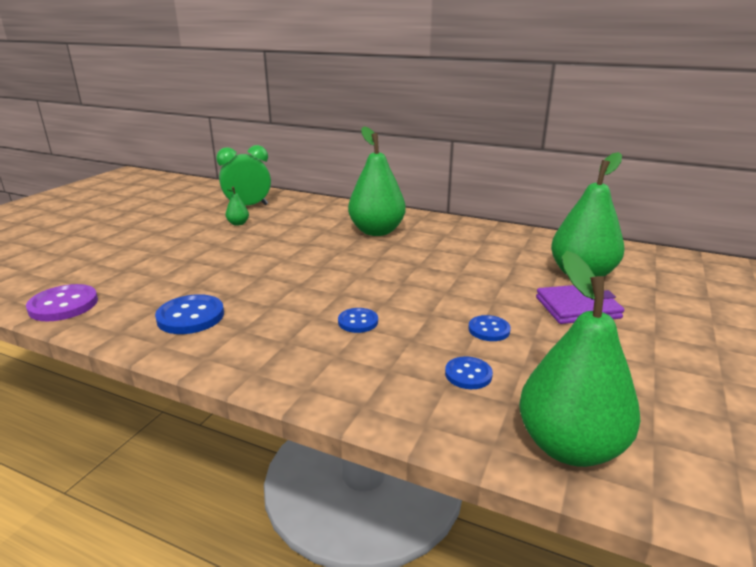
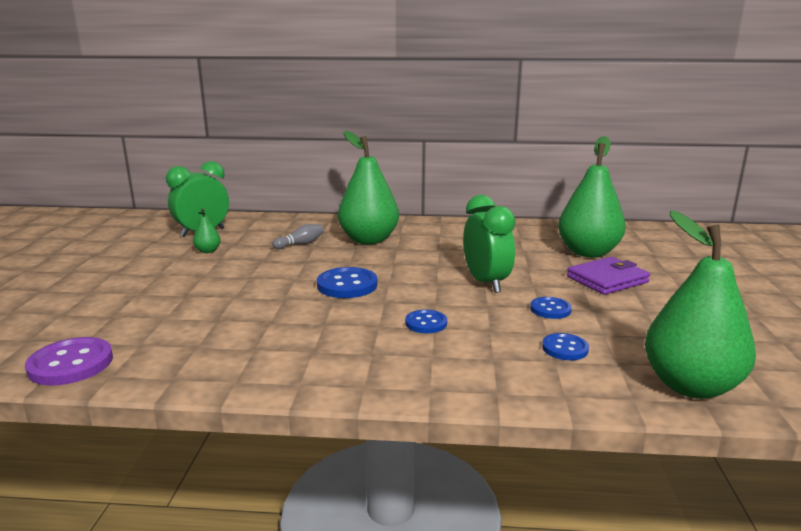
camera: 20 degrees left, 5 degrees down
(190, 316) = (243, 348): blue button -> blue button (347, 285)
(315, 227) = (300, 244): none -> grey bowling pin
(448, 291) = (486, 283): none -> green clock

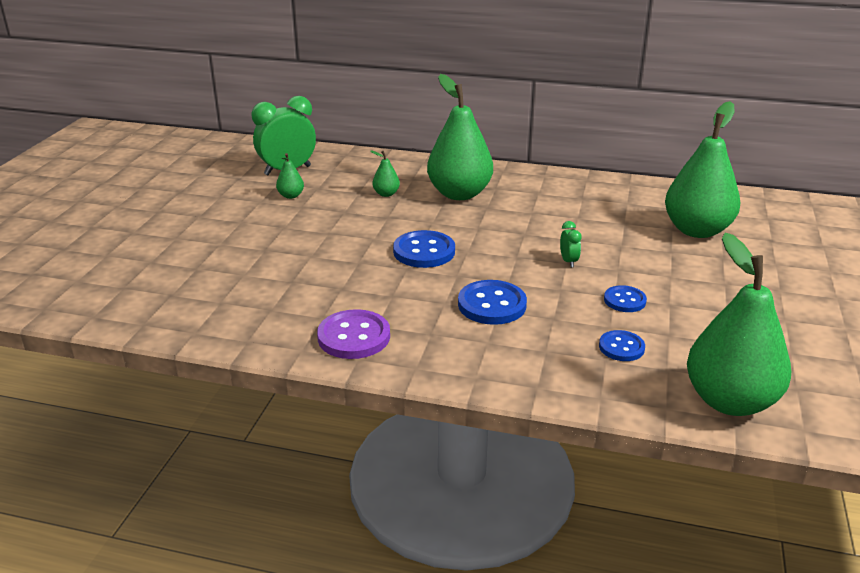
camera: 10 degrees right, 10 degrees up
(71, 364) = (160, 317): purple button -> purple button (354, 337)
(300, 244) = (386, 194): grey bowling pin -> green pear
(426, 323) = (492, 305): blue button -> blue button, size x1.64
(486, 283) = (568, 261): green clock -> green clock, size x0.45
(607, 279) = (702, 268): purple wallet -> none

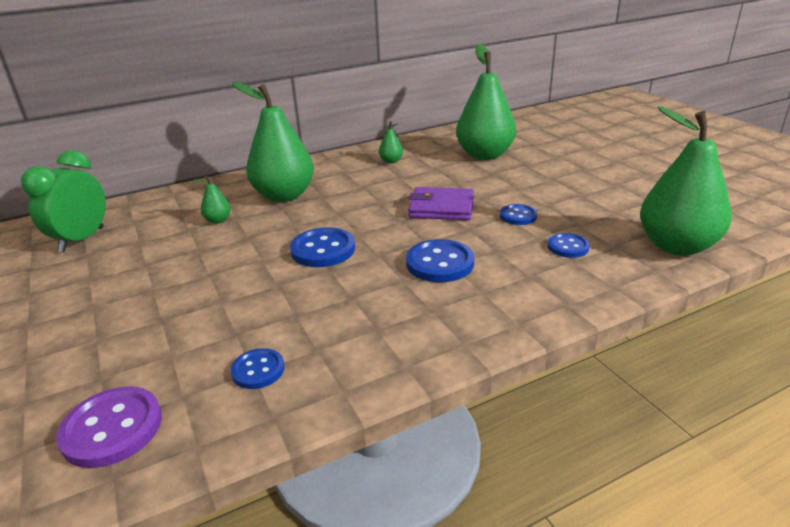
camera: 40 degrees left, 0 degrees up
(274, 310) = (258, 370): none -> blue button
(291, 196) = (119, 260): green pear -> green pear (391, 161)
(354, 337) = (372, 349): purple button -> purple button (112, 428)
(568, 261) = (441, 208): green clock -> purple wallet

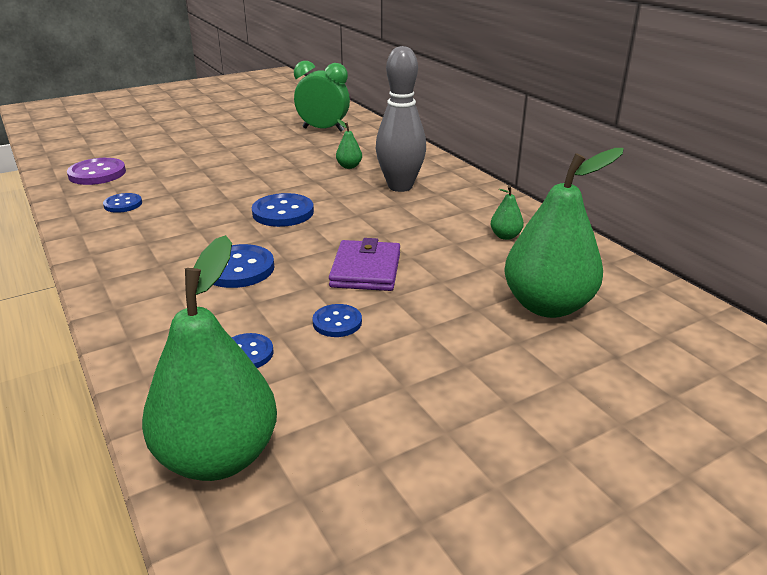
camera: 85 degrees right, 0 degrees up
(284, 196) = (400, 186): green pear -> grey bowling pin

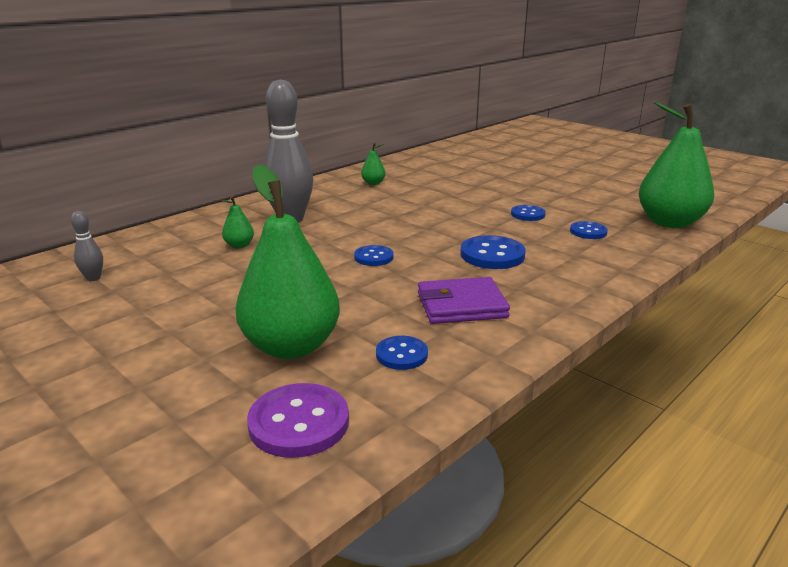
camera: 105 degrees left, 5 degrees down
(283, 212) = (373, 257): blue button -> blue button, size x0.61
(323, 129) = (93, 278): green clock -> grey bowling pin
(365, 270) = (455, 214): purple wallet -> purple wallet (461, 305)
(547, 305) = (457, 172): green pear -> green pear (291, 346)

